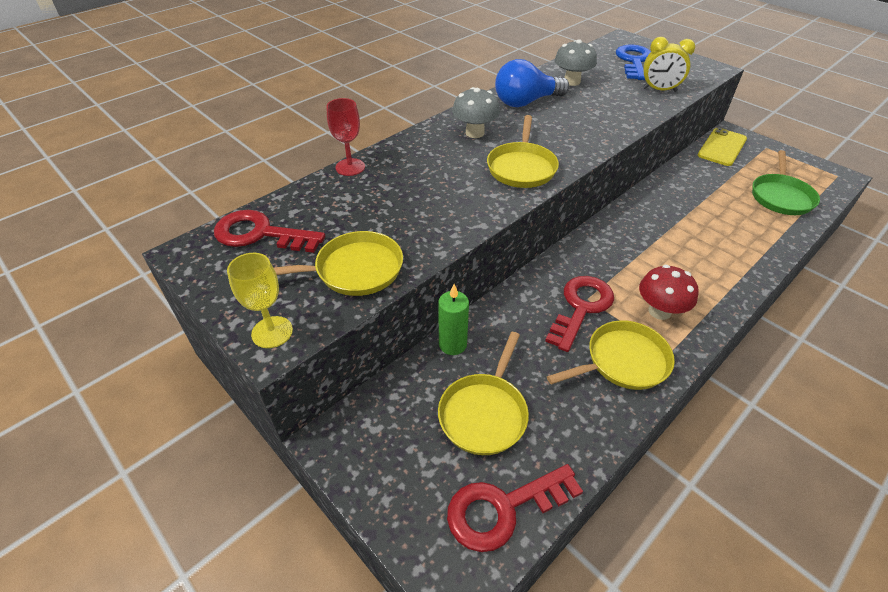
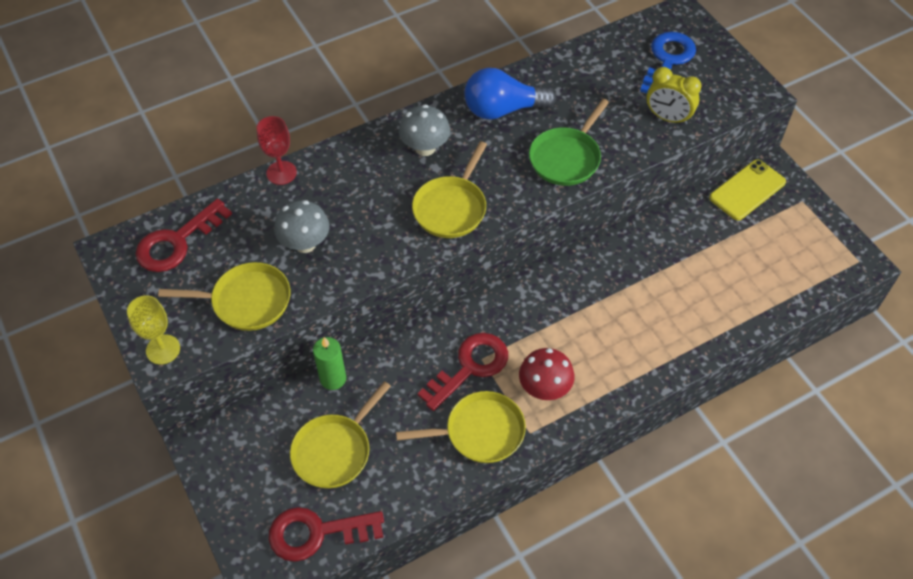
camera: 15 degrees right, 10 degrees up
(260, 234) = (177, 242): red key -> red key turned 75 degrees counterclockwise
(572, 82) = (572, 84): grey mushroom -> grey mushroom (305, 244)
(781, 196) = (768, 277): green pan -> green pan (566, 158)

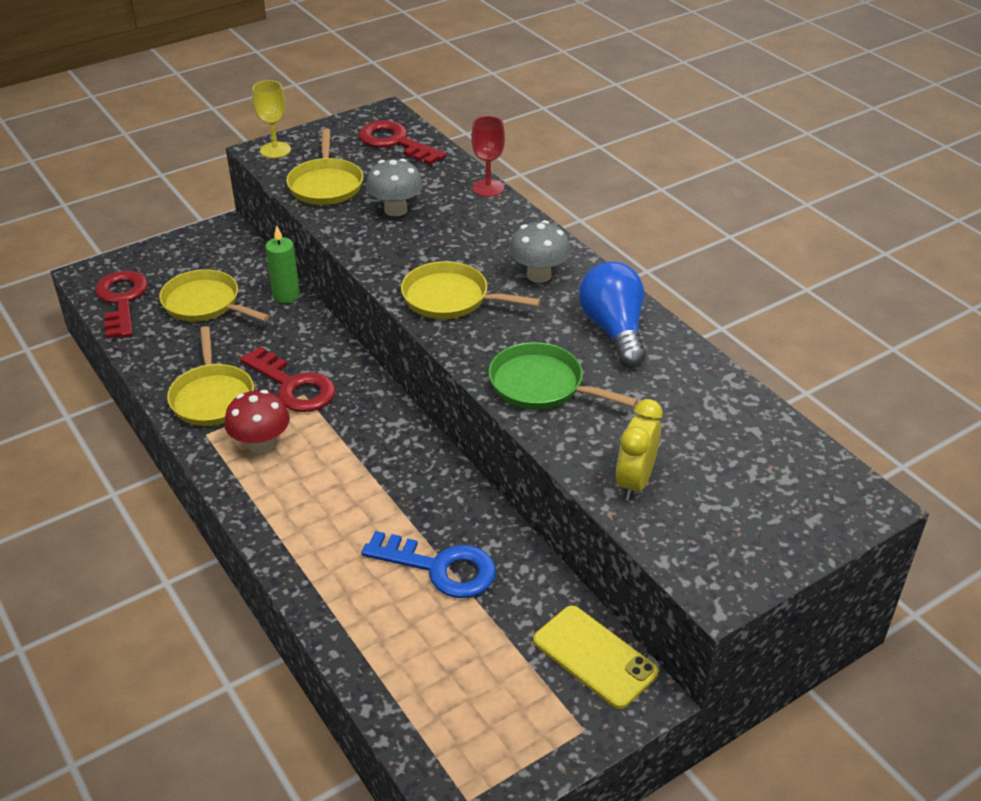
camera: 85 degrees right, 15 degrees down
(667, 60) = (755, 484): blue key -> blue key (440, 568)

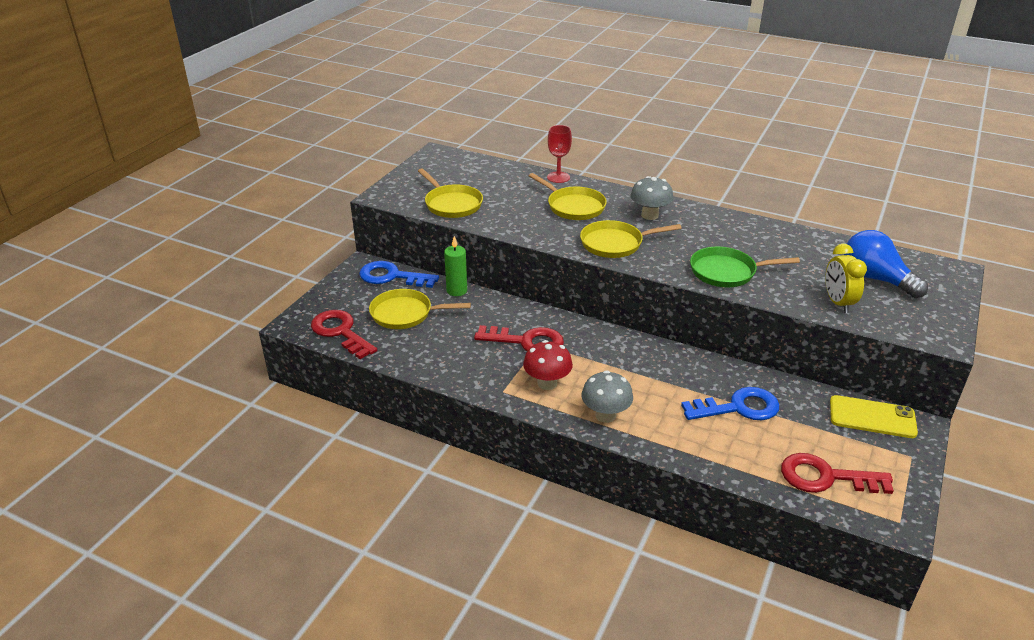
camera: 30 degrees left, 5 degrees down
(212, 397) = (480, 368): yellow pan -> yellow pan (573, 206)
(238, 254) = (392, 276): none -> blue key
(275, 150) = (389, 193): yellow goblet -> none
(395, 142) = (466, 168): red key -> red key (825, 477)
(395, 210) = (517, 205): grey mushroom -> grey mushroom (605, 415)
(614, 330) = (728, 230): blue light bulb -> blue light bulb (875, 279)

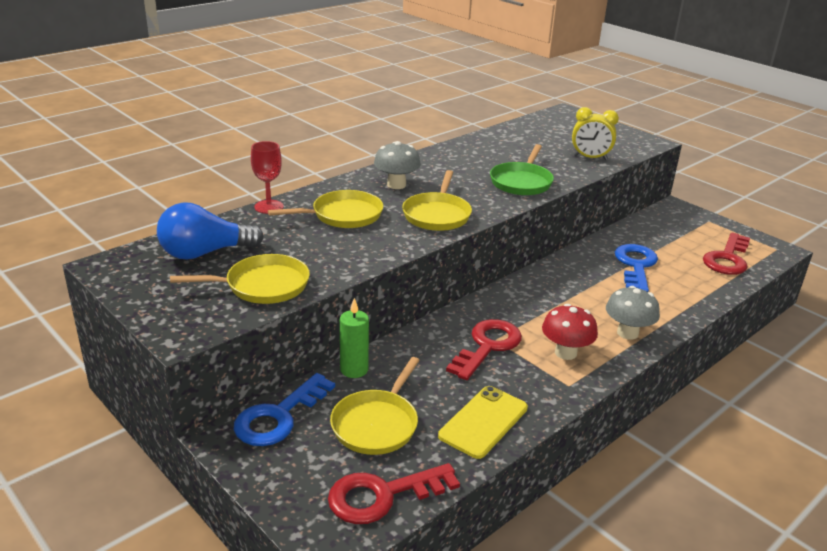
camera: 70 degrees left, 5 degrees down
(872, 417) = (662, 219): yellow phone -> yellow phone (483, 422)
(875, 279) = (563, 136): blue light bulb -> blue light bulb (205, 253)

